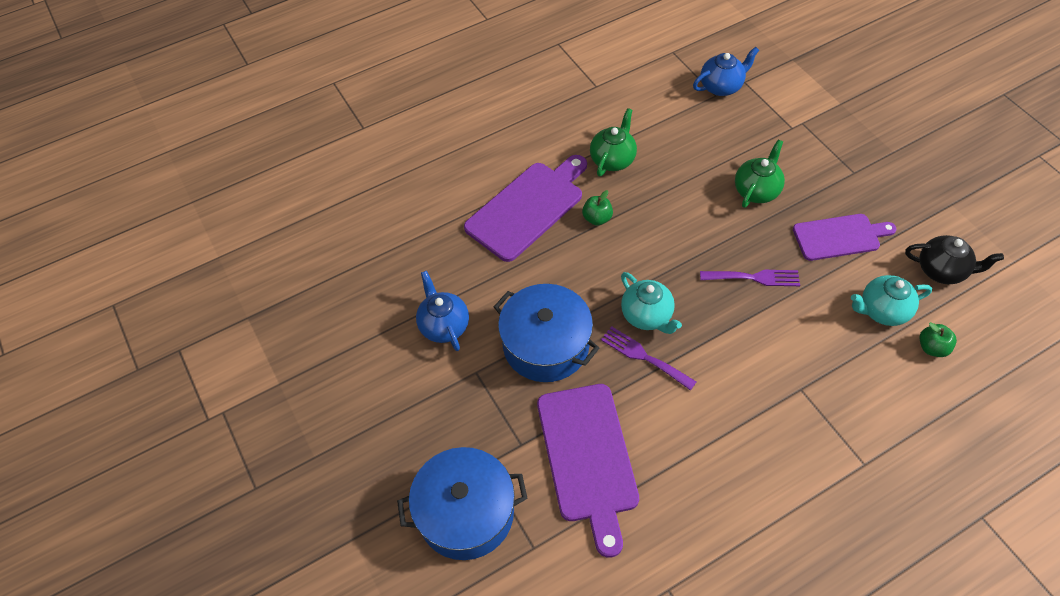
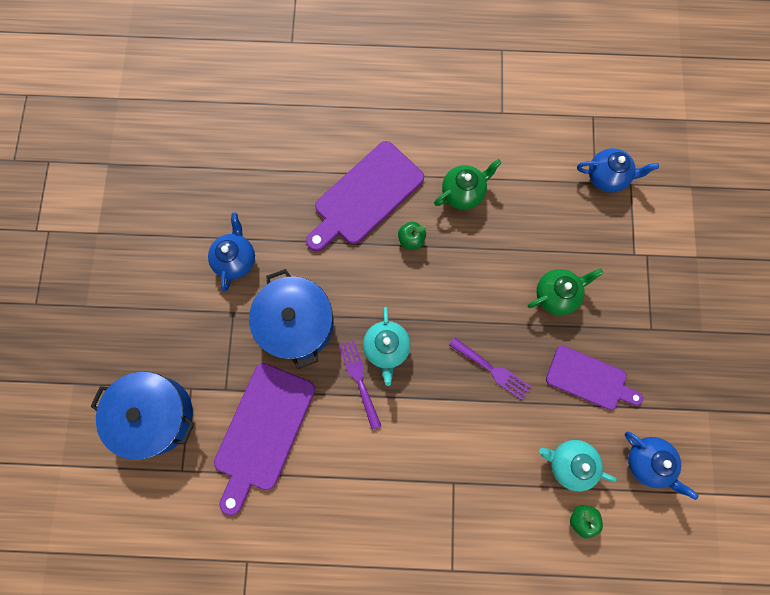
camera: 30 degrees right, 20 degrees up
(528, 208) = (365, 196): purple cutting board -> purple cutting board turned 150 degrees clockwise
(942, 270) = (647, 462): black teapot -> blue teapot

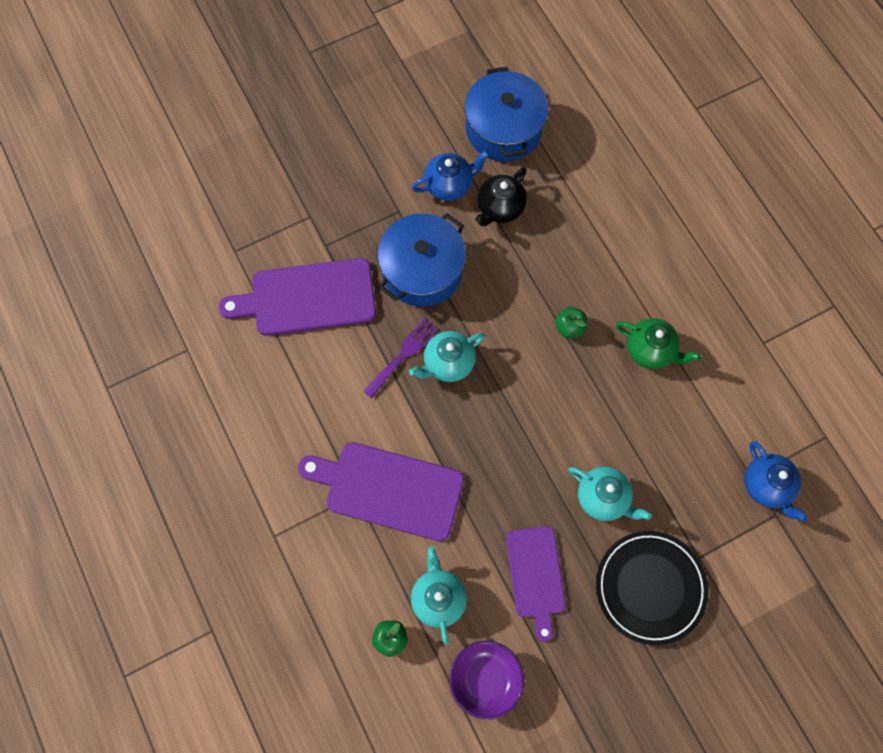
camera: 60 degrees right, 5 degrees down
(155, 415) = (270, 202): blue pot -> blue pot (504, 129)
(281, 233) = (500, 208): none -> black teapot
(365, 196) = (585, 262): purple cutting board -> purple cutting board (388, 489)
(492, 370) = (487, 474): purple fork -> none
(556, 294) = (603, 498): green teapot -> turquoise teapot
(639, 301) = (650, 587): none -> black plate
(647, 462) = (485, 679): blue teapot -> purple bowl

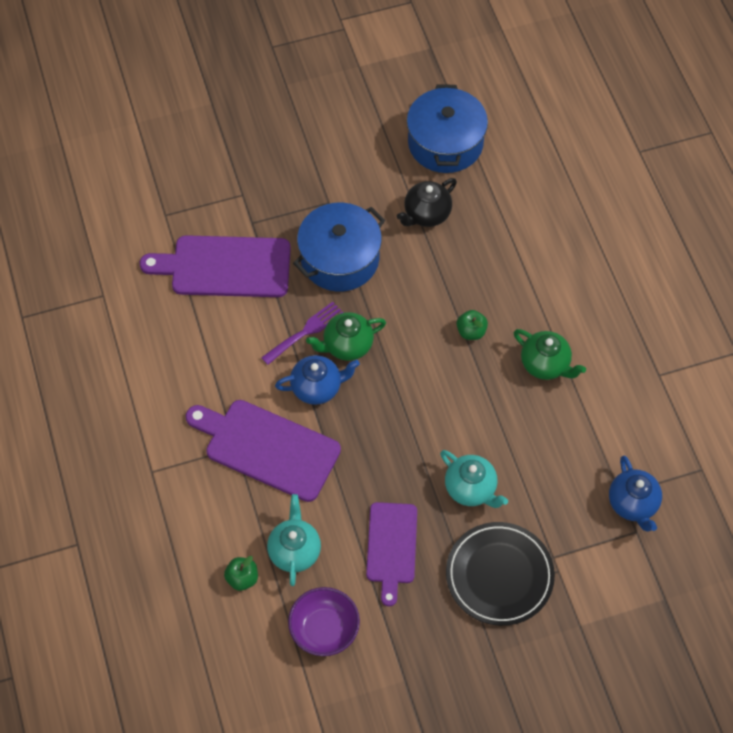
camera: 10 degrees right, 10 degrees down
(448, 363) = (347, 345): turquoise teapot -> green teapot
(449, 185) = (382, 186): blue teapot -> blue teapot (317, 387)

